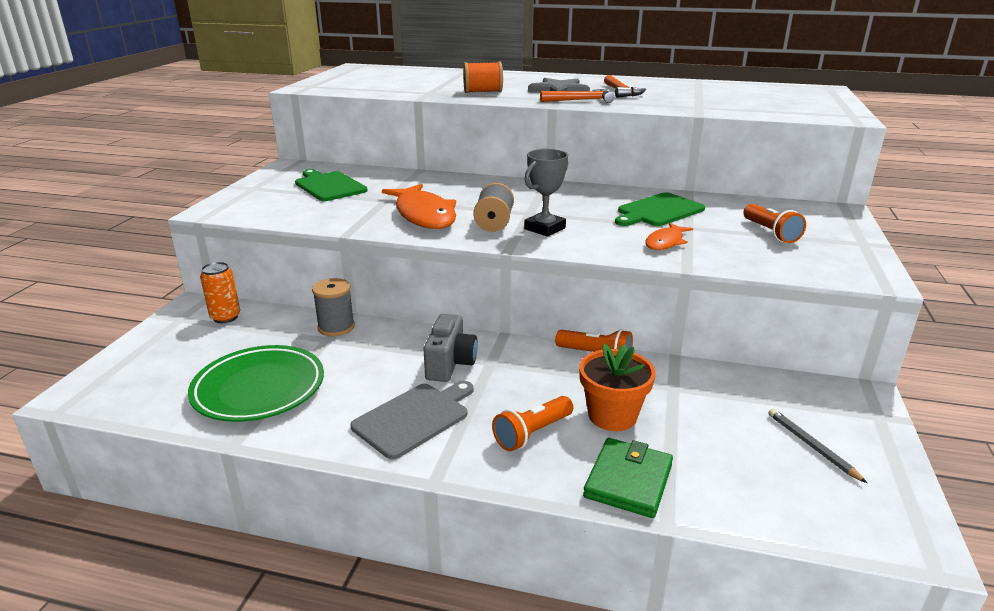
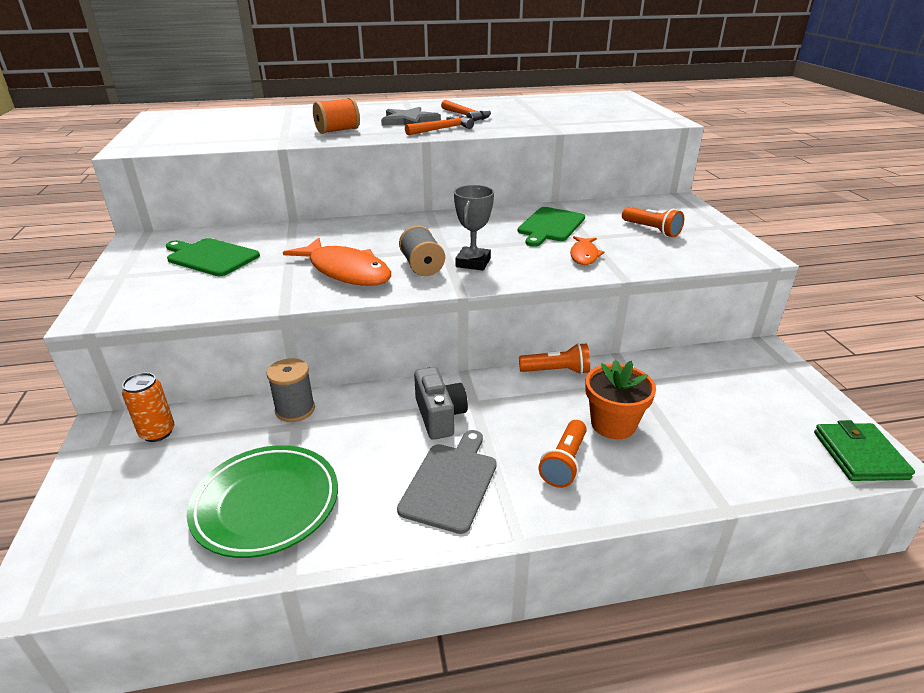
camera: 25 degrees left, 5 degrees up
(628, 481) = (671, 480): green wallet -> green wallet (859, 455)
(811, 446) = (766, 404): grey pencil -> none

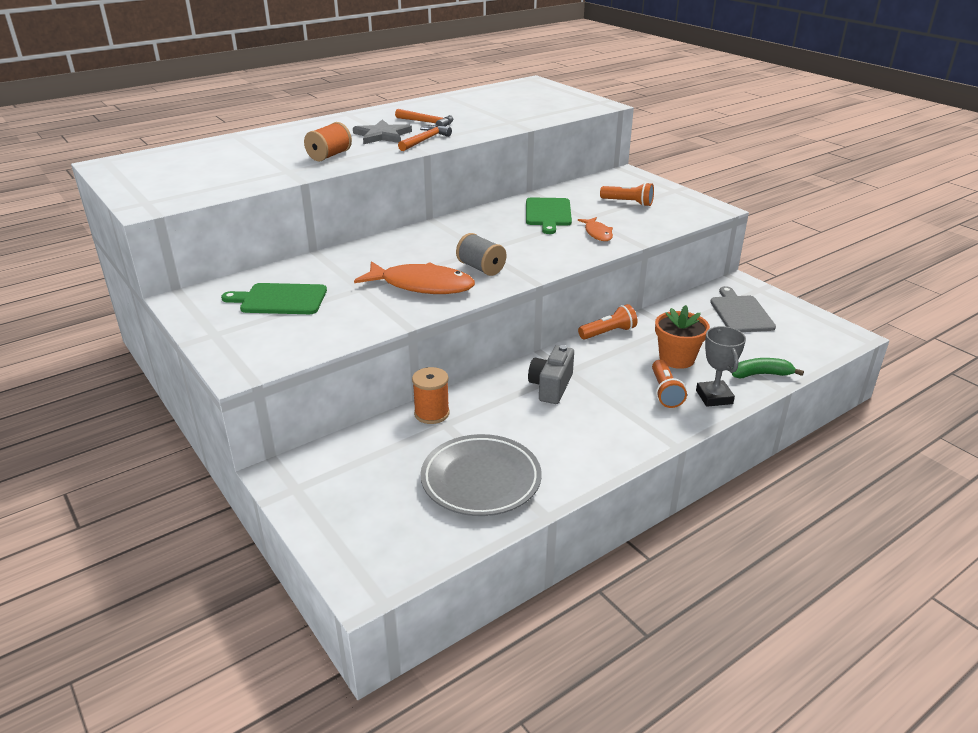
camera: 25 degrees left, 0 degrees up
(157, 432) = (332, 462): orange can -> none
(266, 504) = (481, 480): green plate -> grey plate
(295, 409) = (432, 413): grey spool -> orange spool
(439, 416) = (551, 387): grey camera -> grey camera turned 120 degrees counterclockwise
(451, 483) = (600, 427): grey cutting board -> grey cutting board (740, 313)
(473, 262) = (518, 257): grey trophy -> grey trophy (714, 397)
(710, 477) = (761, 374): none -> green banana
(859, 455) = (835, 336): green wallet -> none

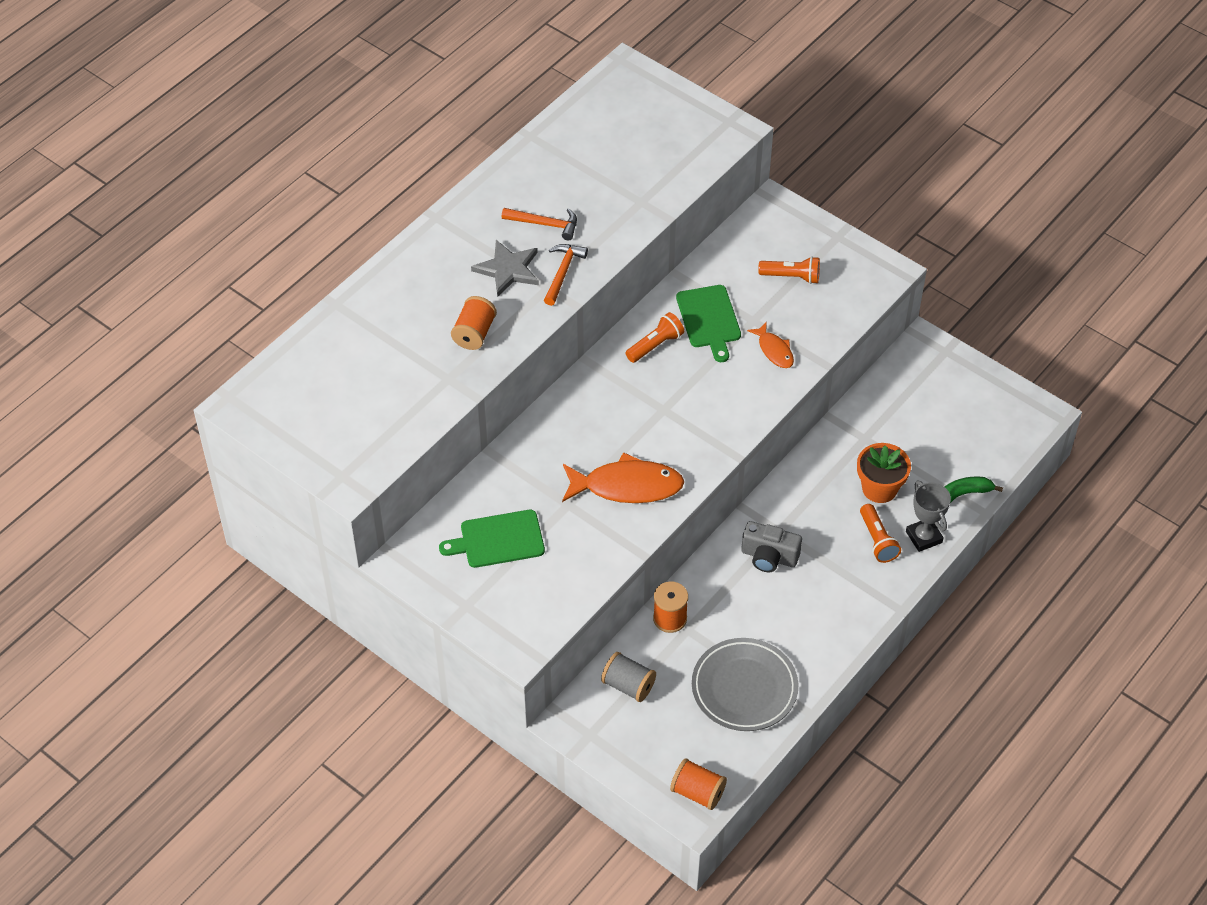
camera: 15 degrees left, 20 degrees up
(380, 565) = (698, 792): none -> orange spool
(481, 268) = (674, 443): grey spool -> grey spool (628, 685)
(551, 387) = (769, 557): grey camera -> grey camera turned 75 degrees counterclockwise
(608, 333) = (803, 462): orange flashlight -> orange flashlight (655, 345)
(740, 313) = (931, 398): grey cutting board -> none

